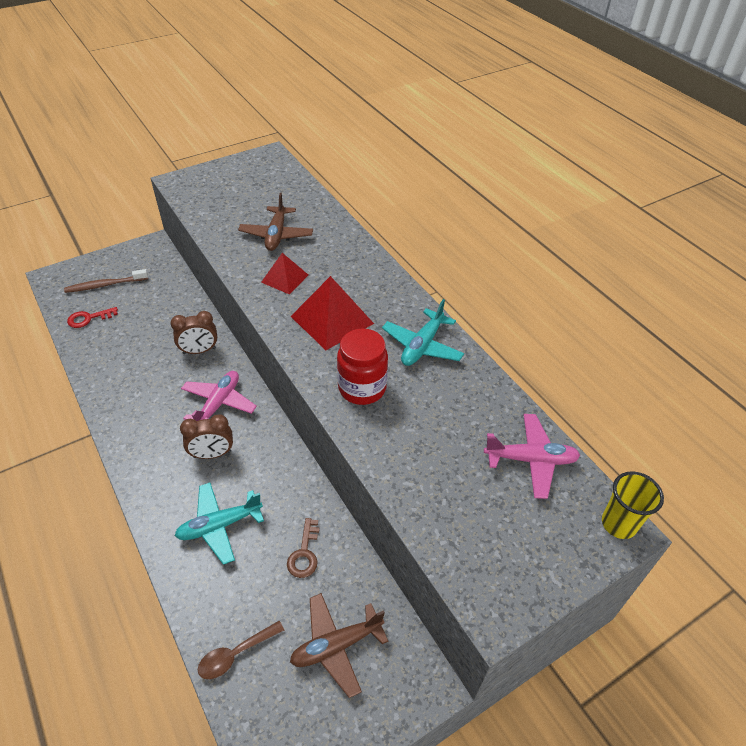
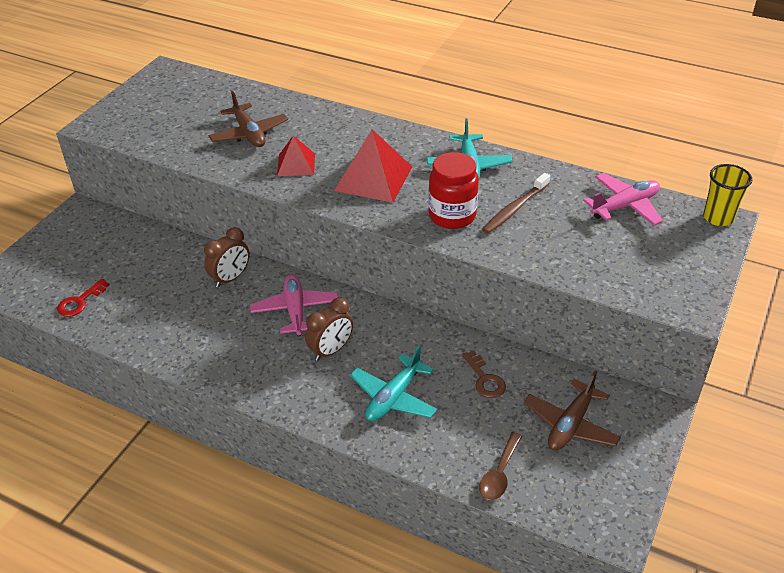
camera: 30 degrees left, 5 degrees down
(105, 285) = (65, 266): brown toothbrush -> brown toothbrush (514, 209)

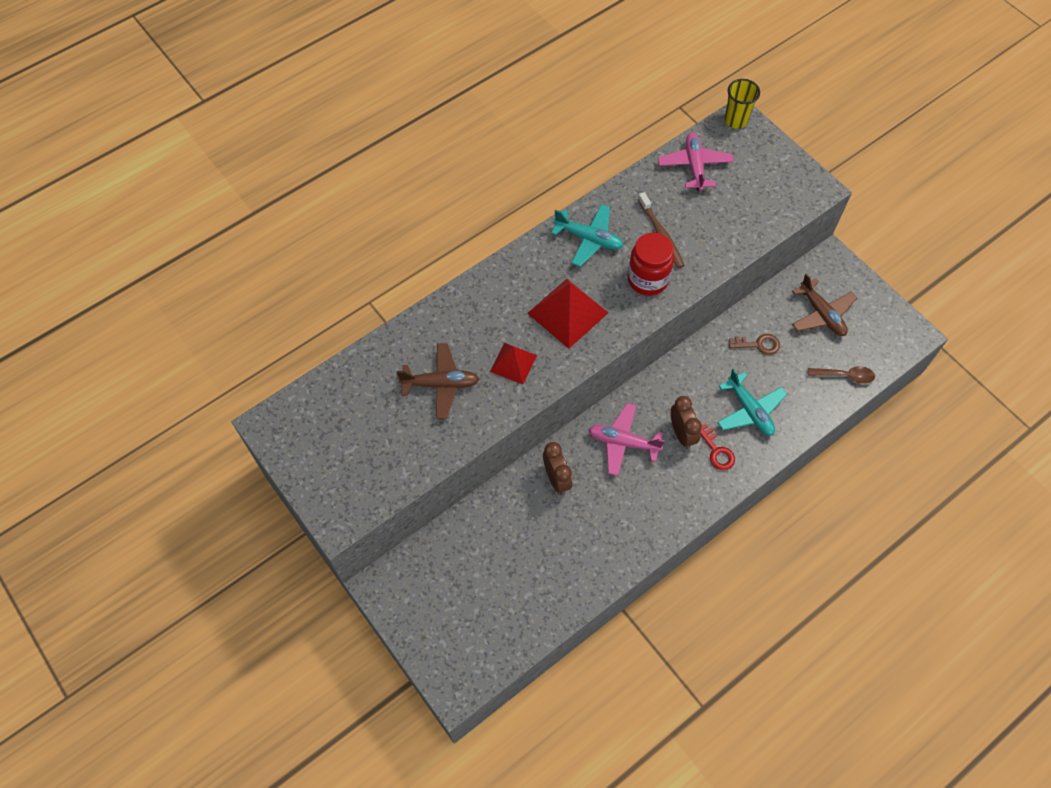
camera: 65 degrees left, 20 degrees up
(80, 301) = (523, 614): red key -> red key (716, 451)
(499, 473) = (845, 376): brown spoon -> brown spoon turned 45 degrees counterclockwise

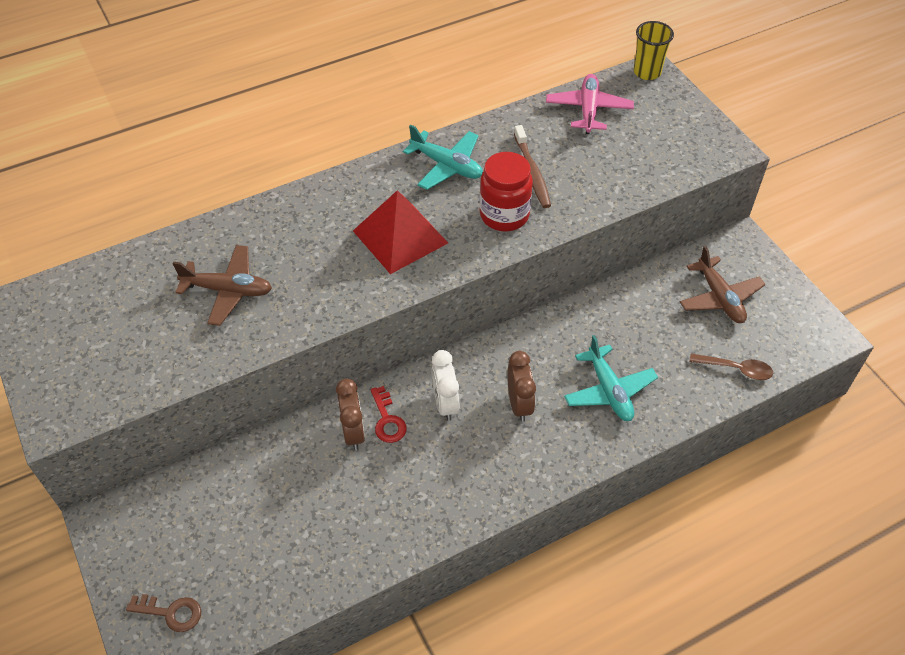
camera: 10 degrees right, 10 degrees down
(513, 363) = (320, 280): red pyramid -> none
(623, 442) = (445, 403): pink plane -> white clock
(716, 451) = (557, 430): red key -> red key (387, 420)
(758, 344) = (635, 320): brown key -> brown key (171, 612)

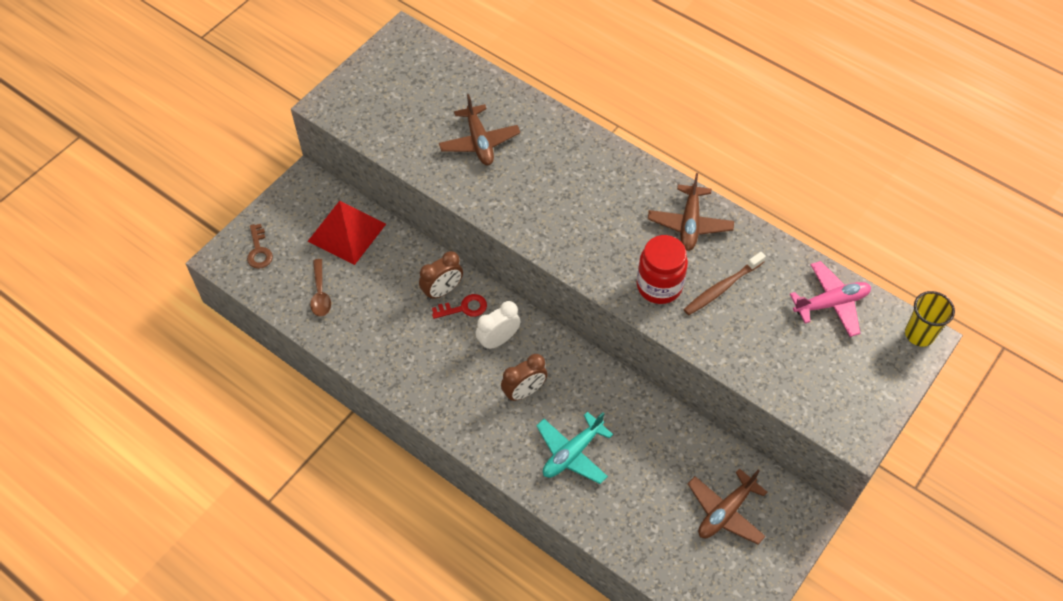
camera: 65 degrees right, 5 degrees up
(387, 420) = (464, 308): red key -> red key turned 150 degrees counterclockwise
(400, 237) = (592, 224): red pyramid -> red pyramid (346, 232)
(447, 166) = (689, 224): turquoise plane -> brown plane
(736, 369) = (649, 549): brown spoon -> brown spoon (320, 294)

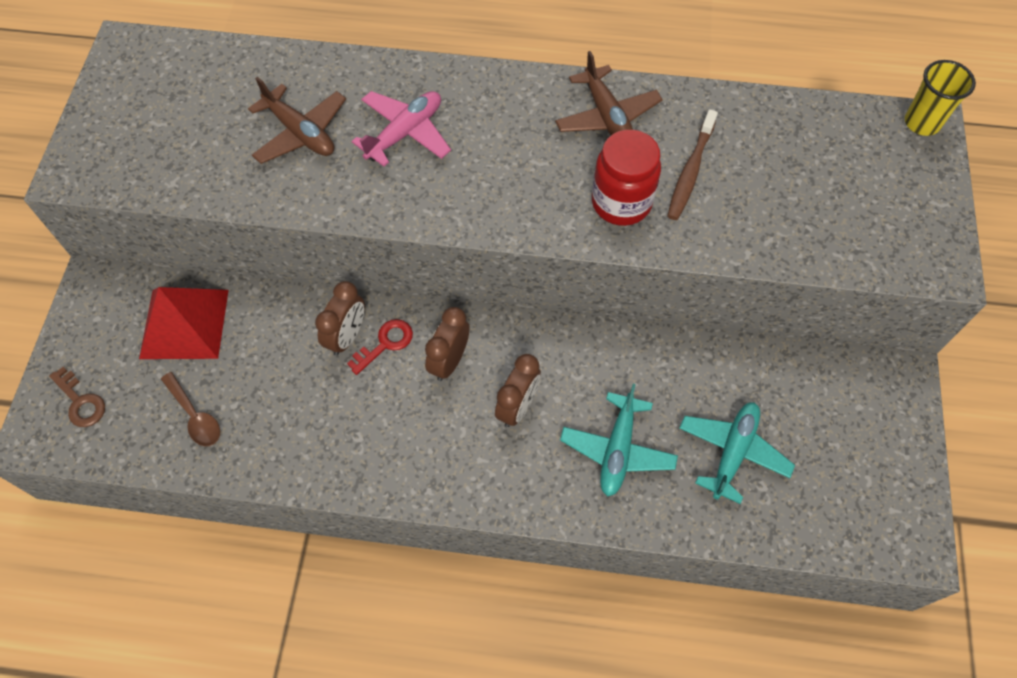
camera: 30 degrees left, 5 degrees up
(498, 340) = (449, 361): white clock -> brown clock
(649, 496) = (732, 452): none -> turquoise plane
(725, 512) = (821, 424): brown plane -> none
(831, 303) = (813, 133): pink plane -> pink plane (405, 133)

